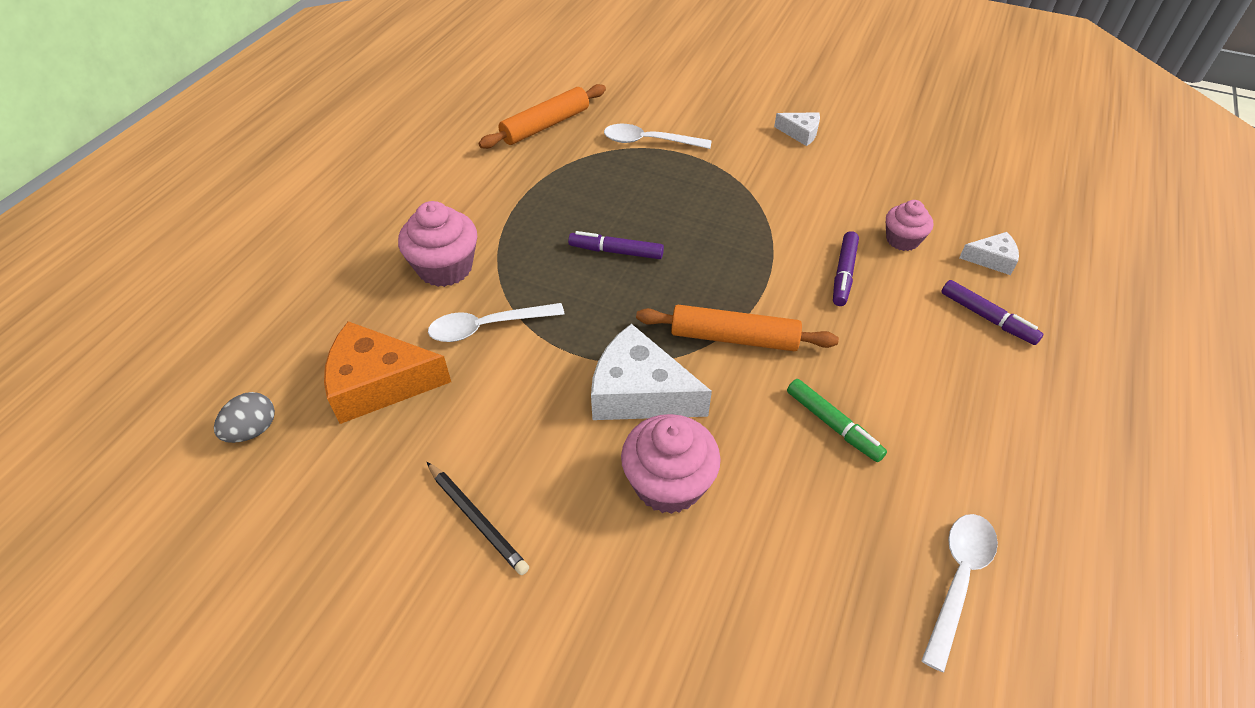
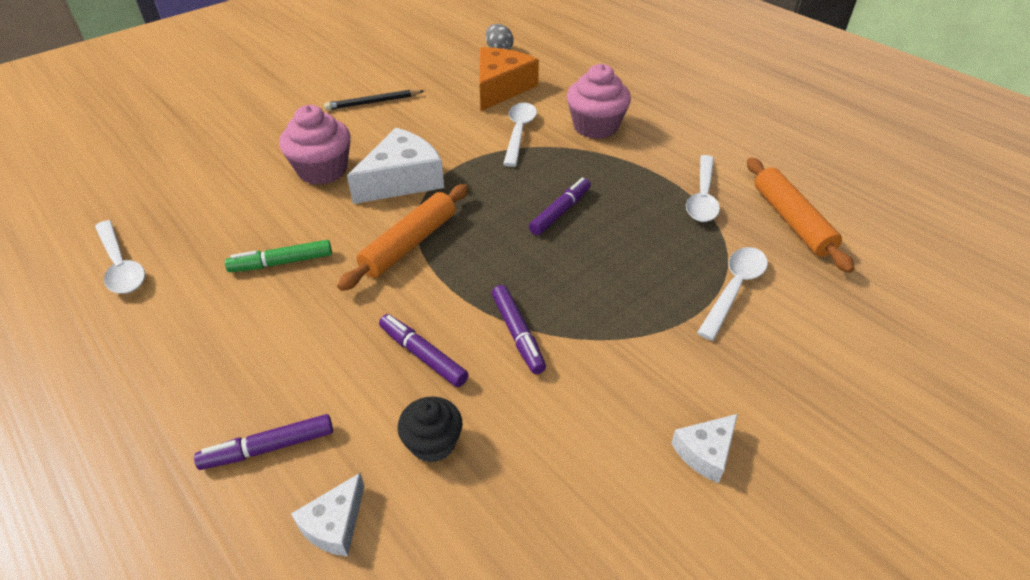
camera: 115 degrees right, 5 degrees down
(539, 173) = (702, 197): none -> white spoon
(780, 232) = (517, 334): none -> purple marker
(902, 240) = (433, 443): pink cupcake -> black cupcake

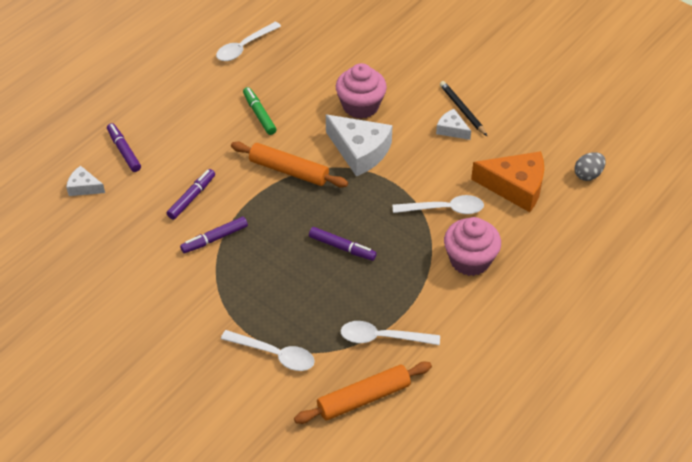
camera: 80 degrees right, 5 degrees up
(433, 443) = (132, 214): black cupcake -> none
(705, 452) = (135, 334): white cheese -> white cheese (452, 129)

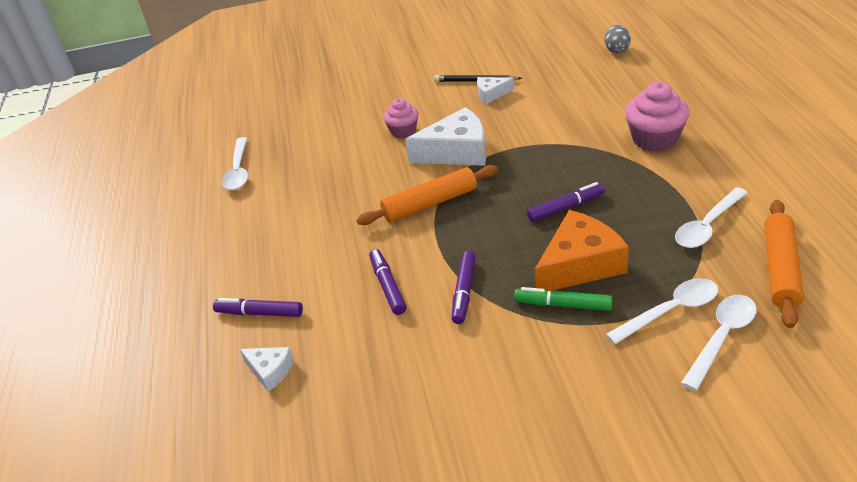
camera: 45 degrees left, 10 degrees down
(84, 187) = (270, 371): white cheese -> white cheese turned 120 degrees counterclockwise
(259, 114) = (335, 194): green marker -> green marker (563, 305)
(360, 106) = (403, 131): pink cupcake -> pink cupcake, size x0.62
(445, 209) = (580, 131): white spoon -> white spoon (722, 337)
(515, 187) = (593, 87): orange cheese -> orange cheese (580, 264)

